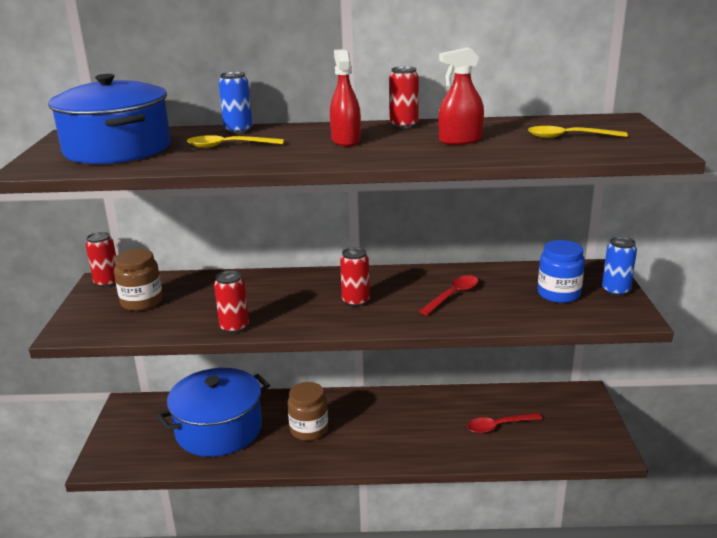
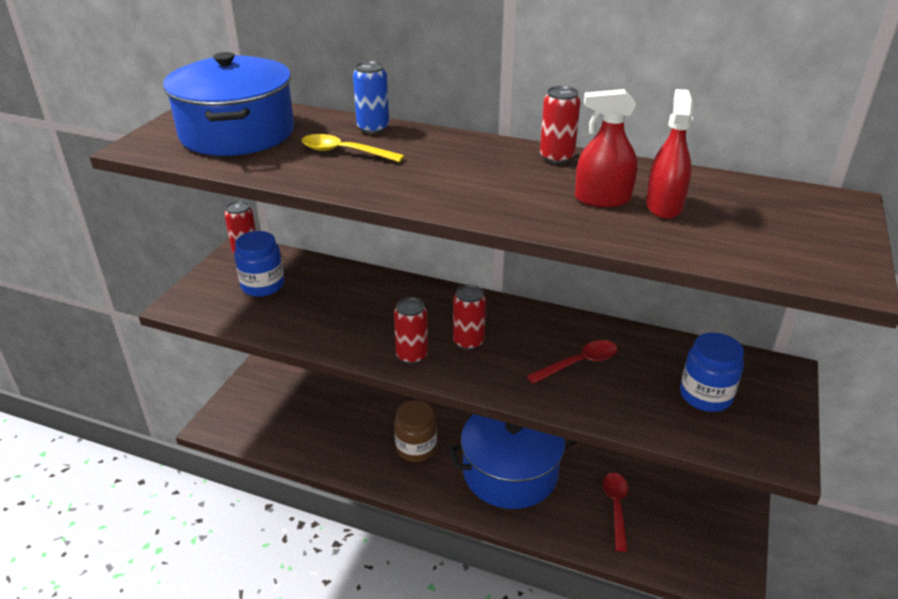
camera: 20 degrees right, 10 degrees up
(142, 302) = (263, 285): brown jar -> blue jar
(219, 429) = (332, 420): blue pot -> blue pot (510, 472)
(234, 327) = (329, 342): red can -> red can (412, 356)
(346, 140) = (472, 170): red spray bottle -> red spray bottle (664, 206)
(498, 426) = (616, 507): red spoon -> red spoon turned 90 degrees clockwise
(569, 137) = (744, 223): yellow spoon -> none
(615, 291) = (781, 410): blue can -> none

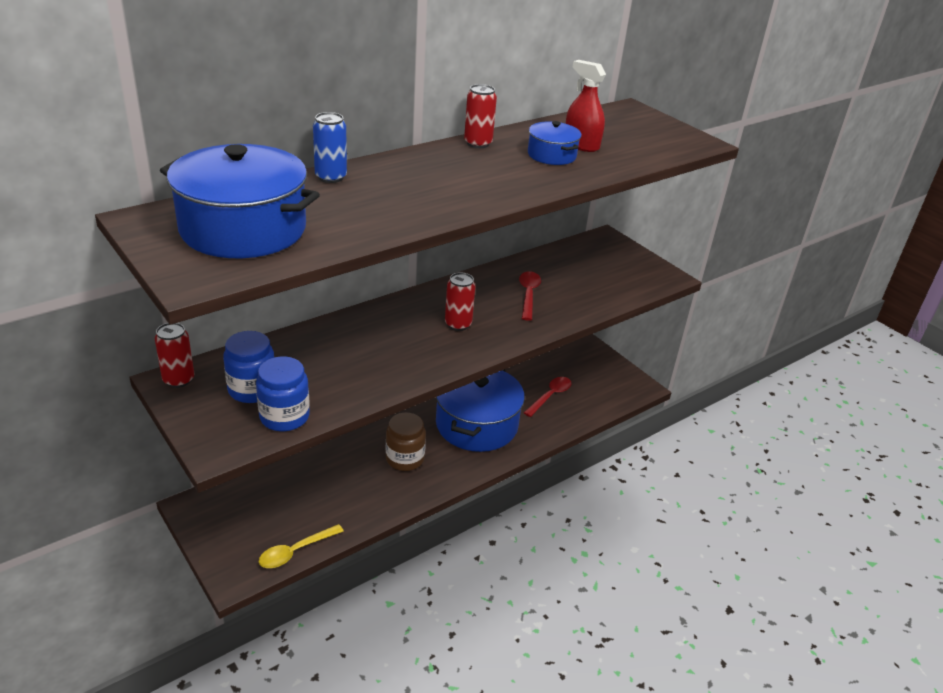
camera: 60 degrees left, 0 degrees up
(344, 152) = (358, 201): yellow spoon -> yellow spoon (295, 551)
(412, 356) = (445, 354): red can -> none
(602, 199) = (551, 155): red spray bottle -> blue pot
(616, 507) = (550, 396): red spoon -> red spoon turned 90 degrees clockwise
(705, 395) = (601, 271): blue jar -> blue jar (284, 417)

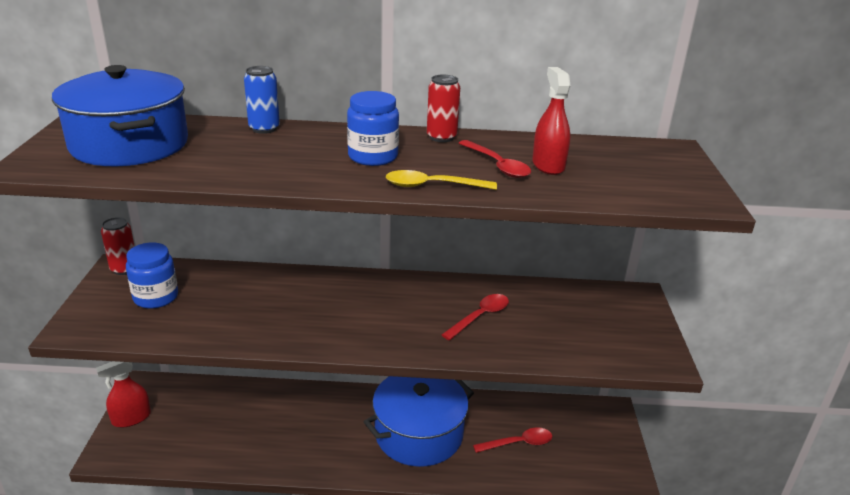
camera: 40 degrees right, 5 degrees down
(217, 538) = (131, 418): none -> red spray bottle
(284, 417) = (146, 328): blue jar -> blue jar (373, 157)
(295, 551) = (164, 460): yellow spoon -> yellow spoon (432, 186)
(405, 459) = (325, 431): brown jar -> none
(458, 324) = (378, 315): red can -> none
(551, 155) = (497, 165): blue pot -> red spoon

